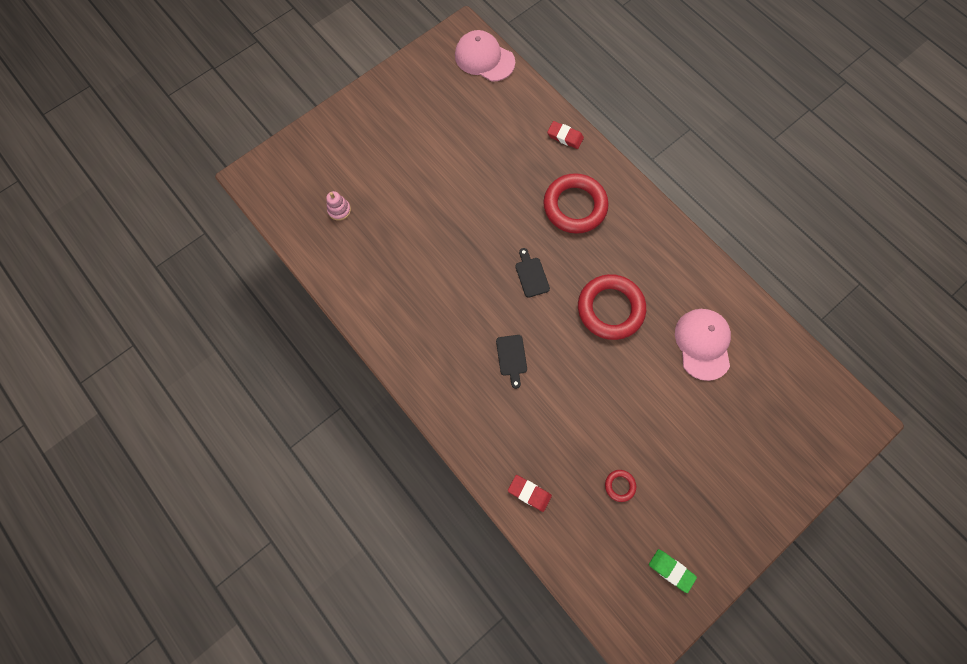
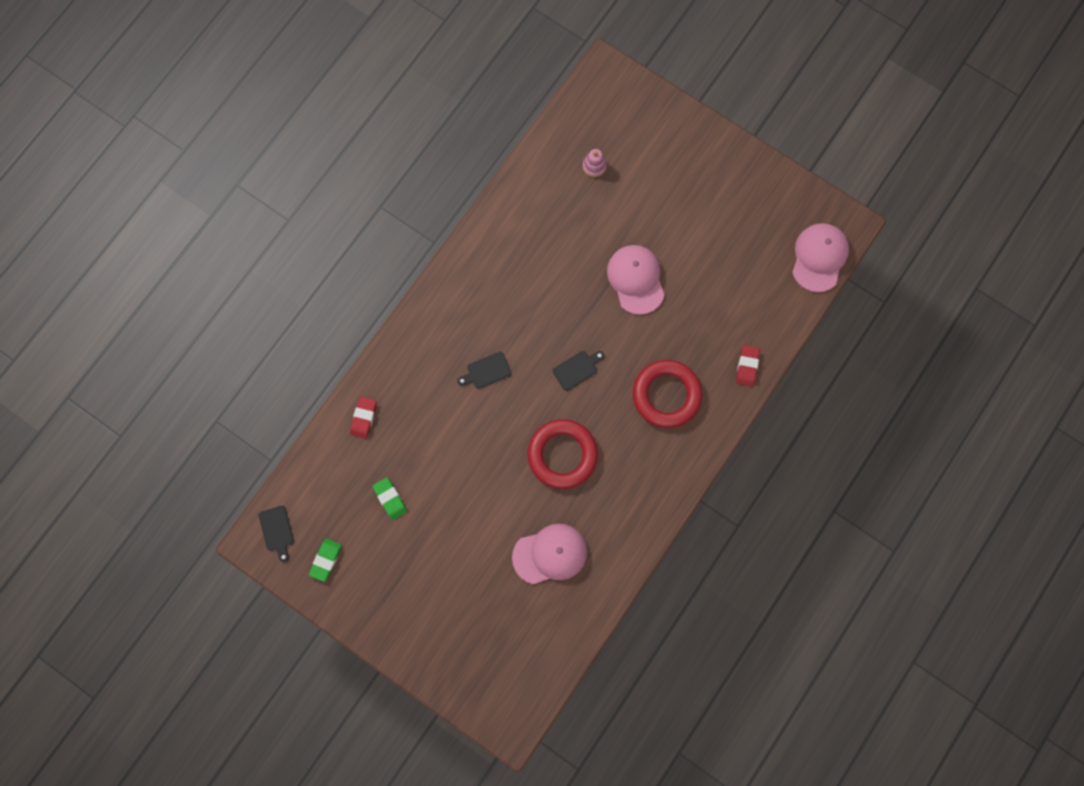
camera: 75 degrees right, 5 degrees up
(460, 203) = (636, 279): none -> pink cap
(619, 485) = (390, 499): red ring -> green eraser
(630, 619) = (277, 530): none -> black cutting board

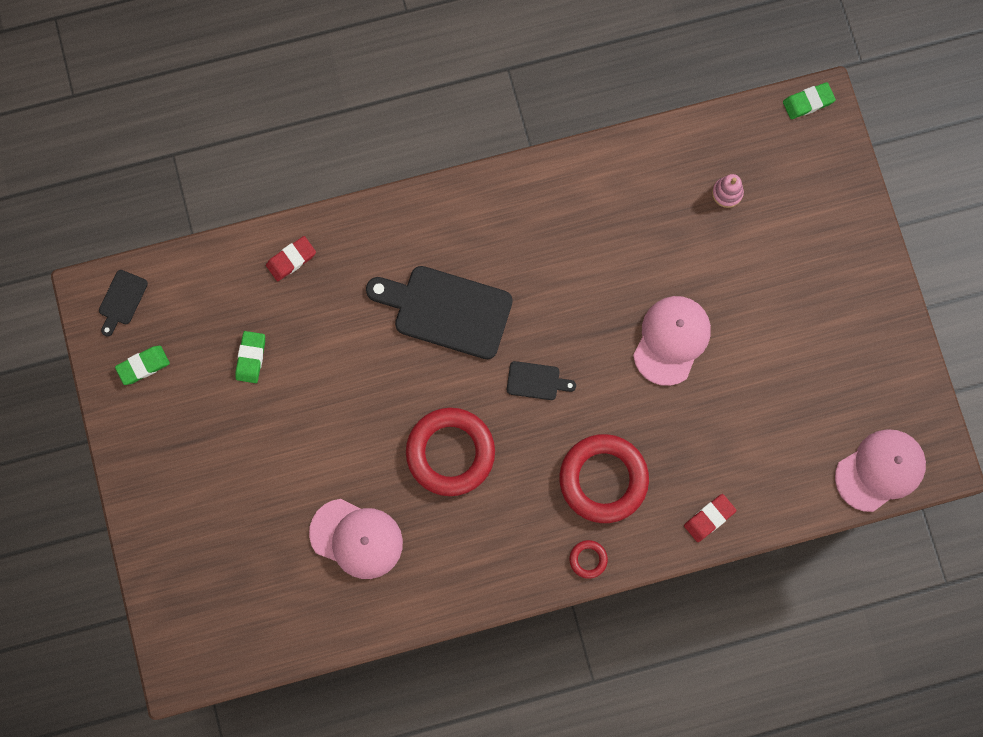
camera: 40 degrees right, 0 degrees up
(486, 371) = (446, 310): black cutting board -> black cutting board, size x2.13
(595, 75) = (808, 102): none -> green eraser
(698, 450) = (588, 559): none -> red ring

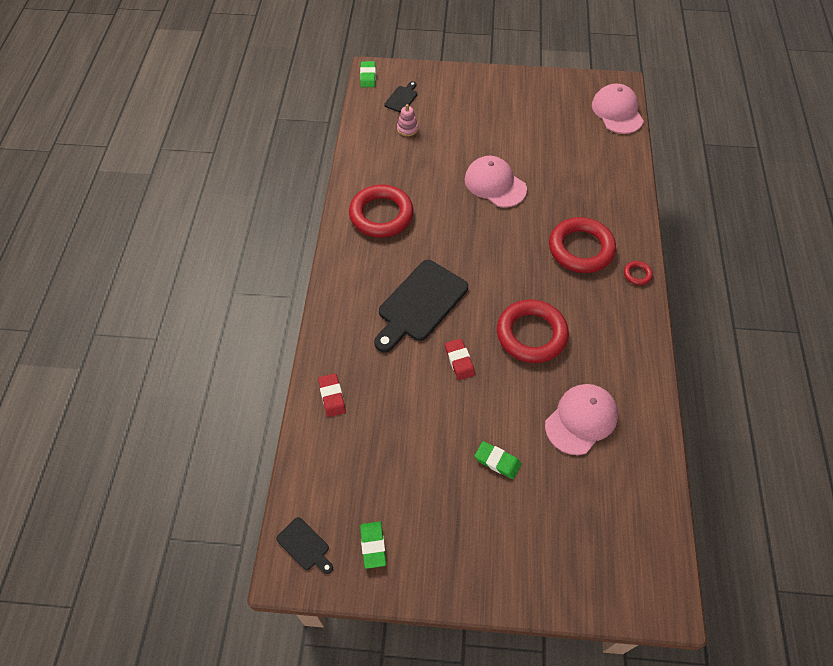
camera: 70 degrees left, 20 degrees down
(251, 358) = (401, 453): green eraser -> green eraser (497, 461)
(536, 381) = (495, 266): black cutting board -> black cutting board (402, 98)
(564, 215) = (381, 215): none -> red ring
(709, 518) = (625, 200): red eraser -> red eraser (459, 361)

